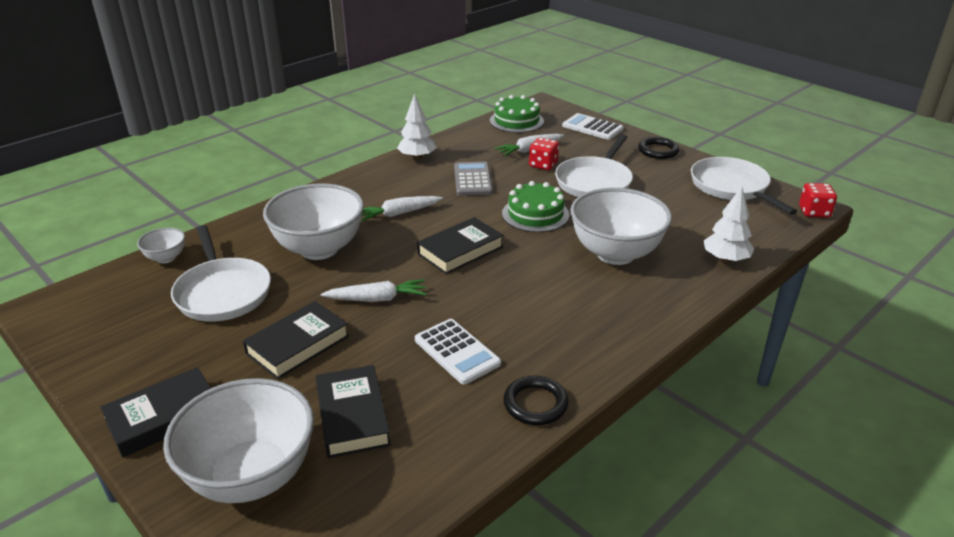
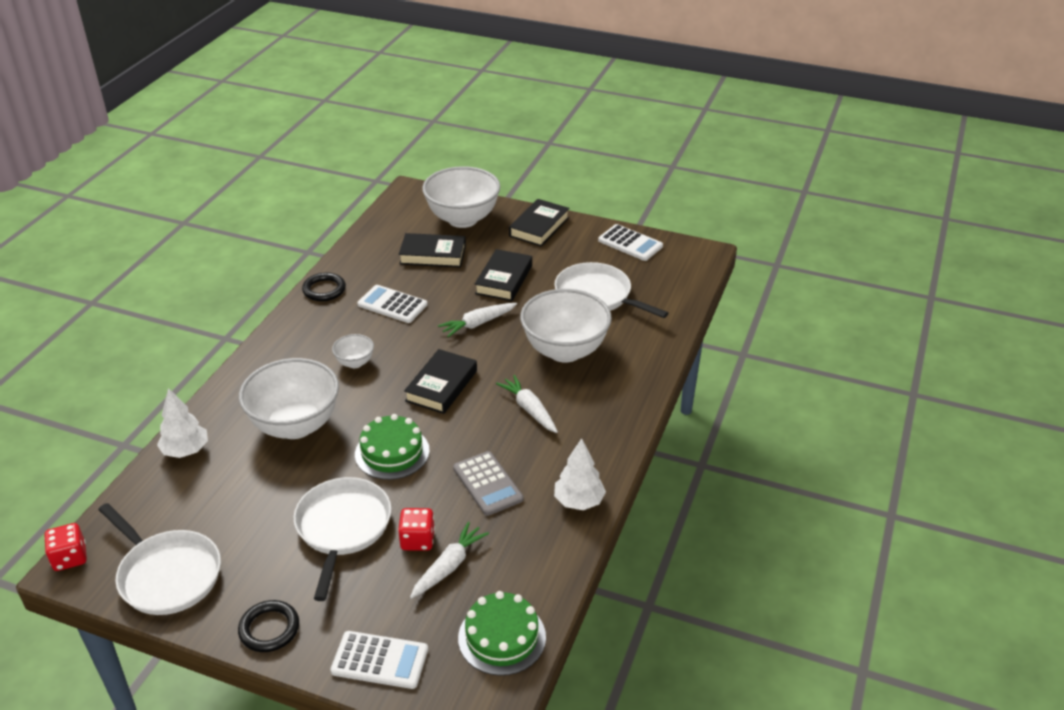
camera: 155 degrees right, 5 degrees up
(94, 347) = (630, 243): none -> white calculator
(166, 258) = (675, 307): white bowl -> white bowl (355, 363)
(352, 416) = (433, 255): black book -> black book turned 45 degrees counterclockwise
(399, 214) = (529, 409): white carrot -> white carrot turned 75 degrees counterclockwise

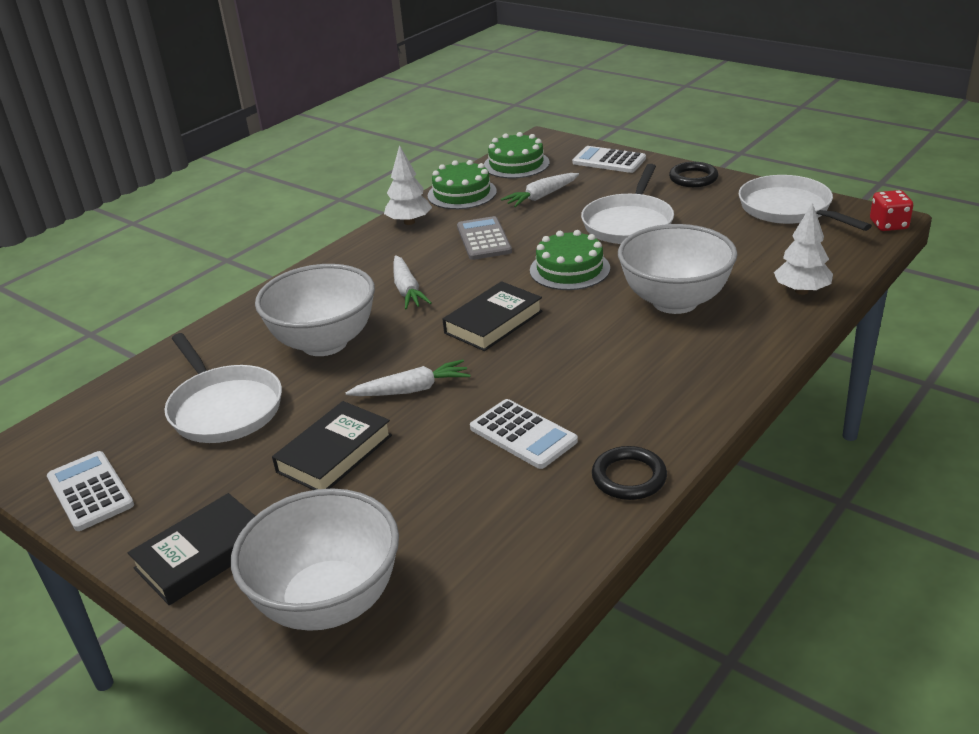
camera: 160 degrees left, 5 degrees down
(355, 363) = (595, 359): white bowl -> none
(417, 540) = (563, 211): red dice -> none
(433, 255) = (424, 521): black book -> none
(545, 561) = (462, 193): none -> green cake

